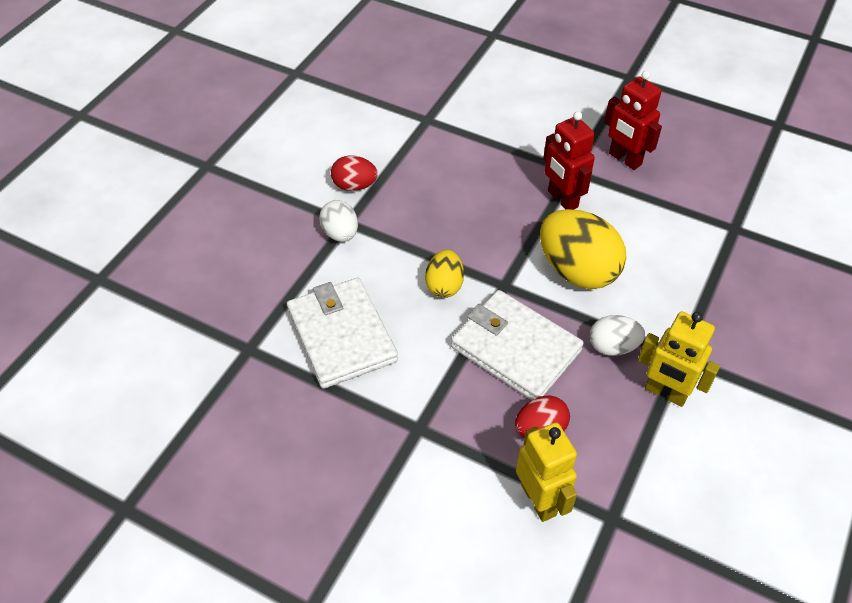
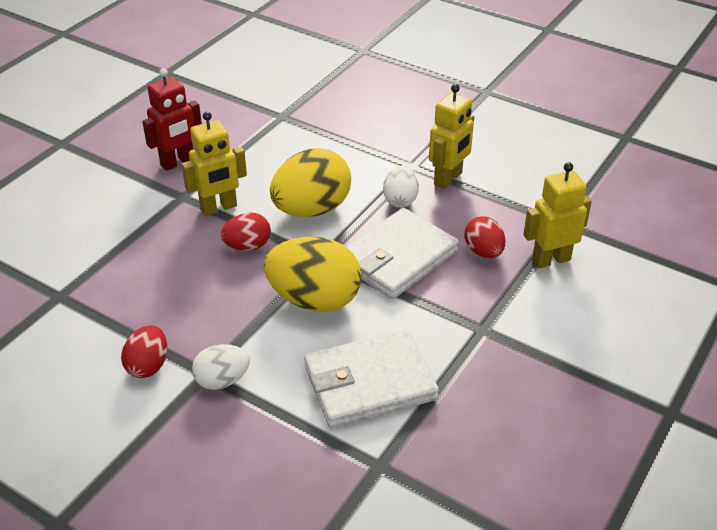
camera: 85 degrees left, 10 degrees down
(444, 285) = (314, 299): yellow egg -> yellow egg, size x1.82
(511, 228) = (247, 246): none -> red egg
(562, 199) = (219, 208): red robot -> yellow robot

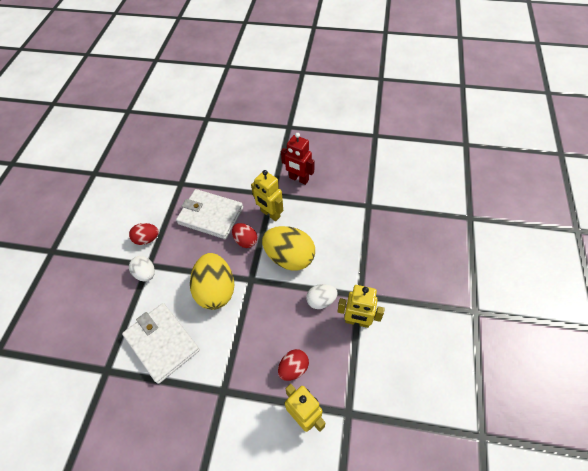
camera: 70 degrees right, 15 degrees up
(397, 258) = (267, 319): white wallet -> white wallet (210, 216)

